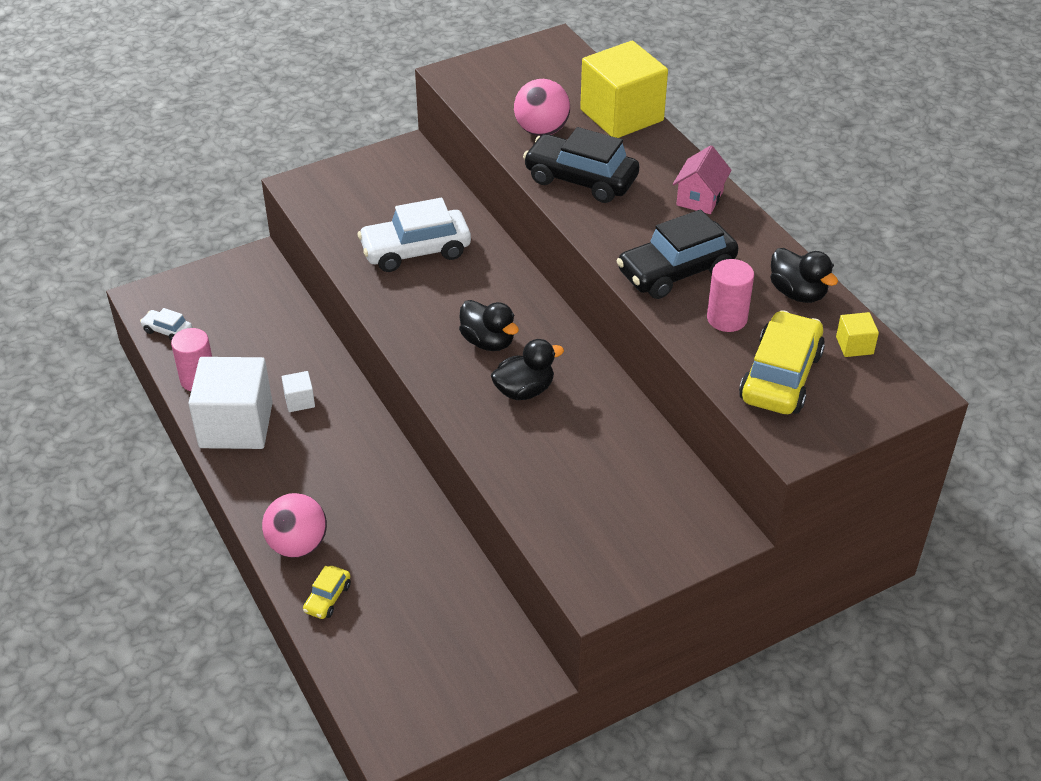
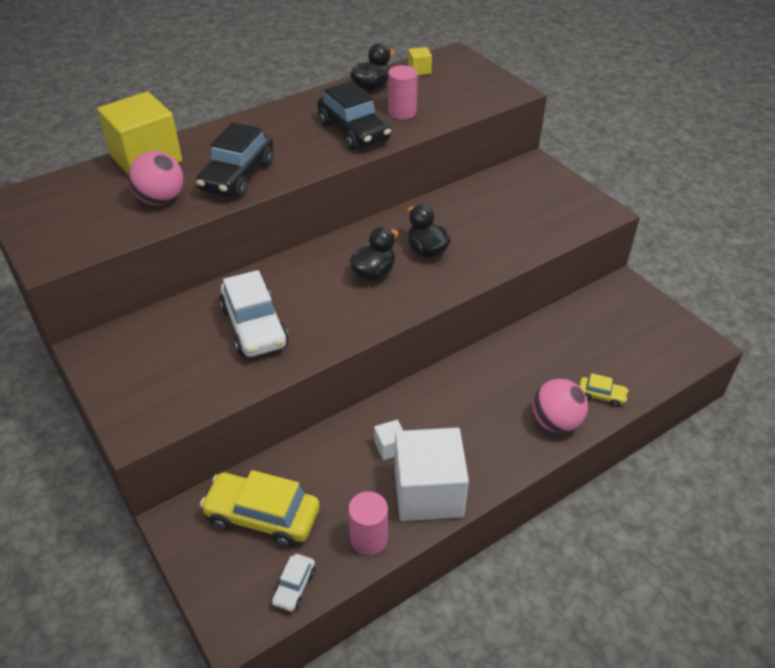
camera: 95 degrees left, 0 degrees up
(699, 198) = (266, 122): pink house -> none
(780, 376) = (454, 94): yellow car -> yellow car (262, 516)

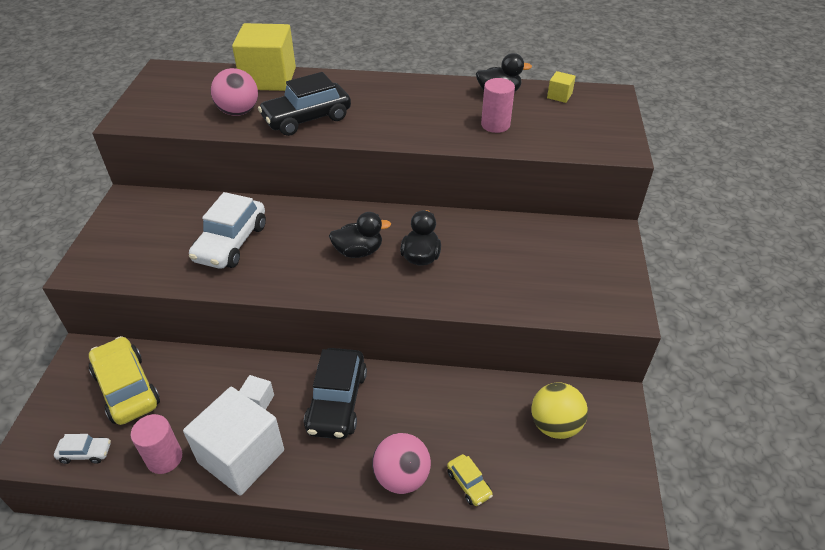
camera: 40 degrees right, 0 degrees up
(294, 586) = (85, 453): white car -> white car turned 150 degrees counterclockwise
(354, 131) = (435, 123): black car -> black car (337, 401)
(608, 324) = (555, 425): none -> yellow ball

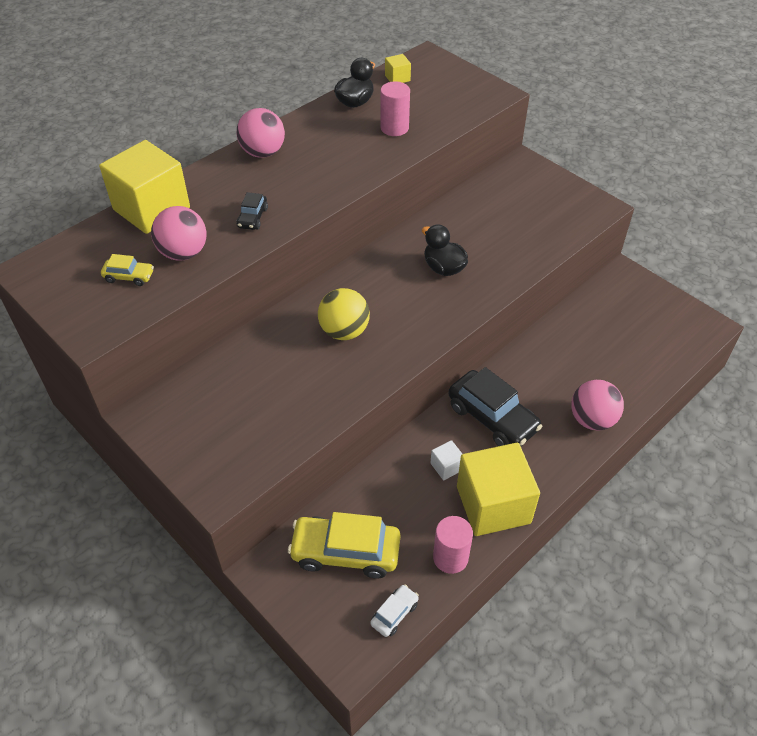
camera: 50 degrees left, 5 degrees up
(231, 243) = (300, 369): white car -> none
(241, 456) = (493, 505): white cube -> yellow cube
(307, 119) = (252, 218): black car -> black car, size x0.48
(358, 251) = (399, 298): black duck -> none
(383, 87) = (263, 152): none -> pink ball
(469, 484) = (627, 388): yellow car -> yellow car (129, 277)
(555, 425) = (617, 315): yellow ball -> yellow ball (344, 331)

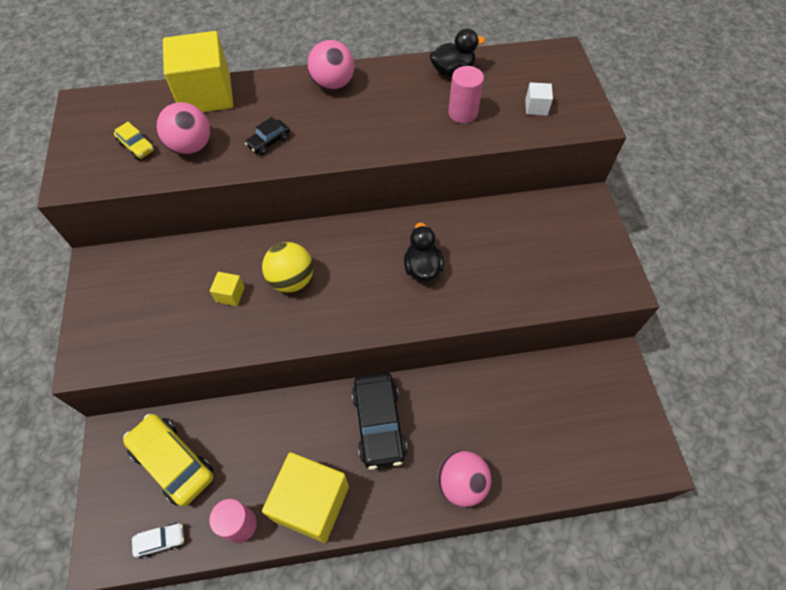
camera: 35 degrees right, 10 degrees up
(397, 78) = (512, 63): yellow cube -> yellow cube (230, 294)
(446, 466) = (305, 442): white cube -> white cube (536, 107)

